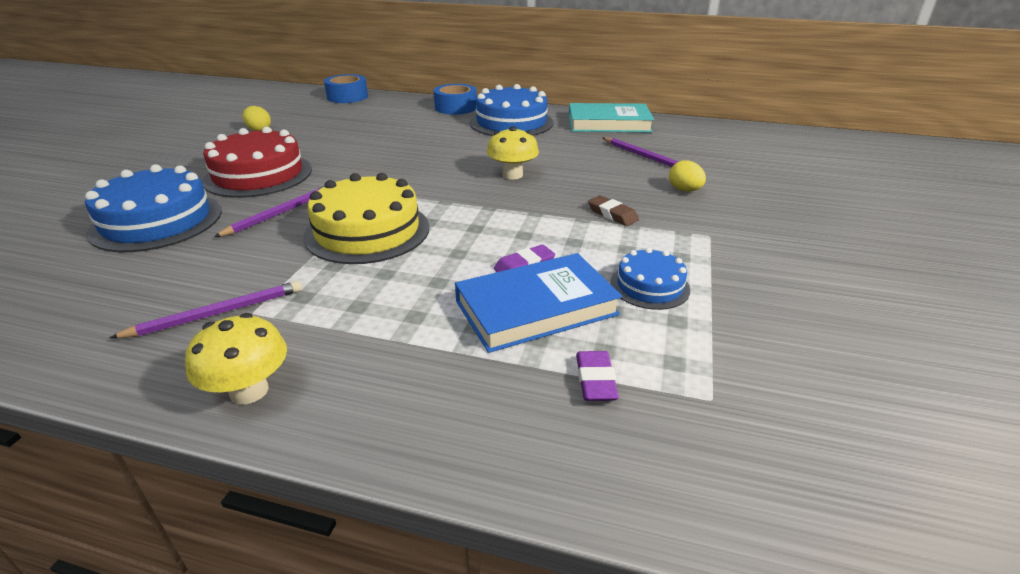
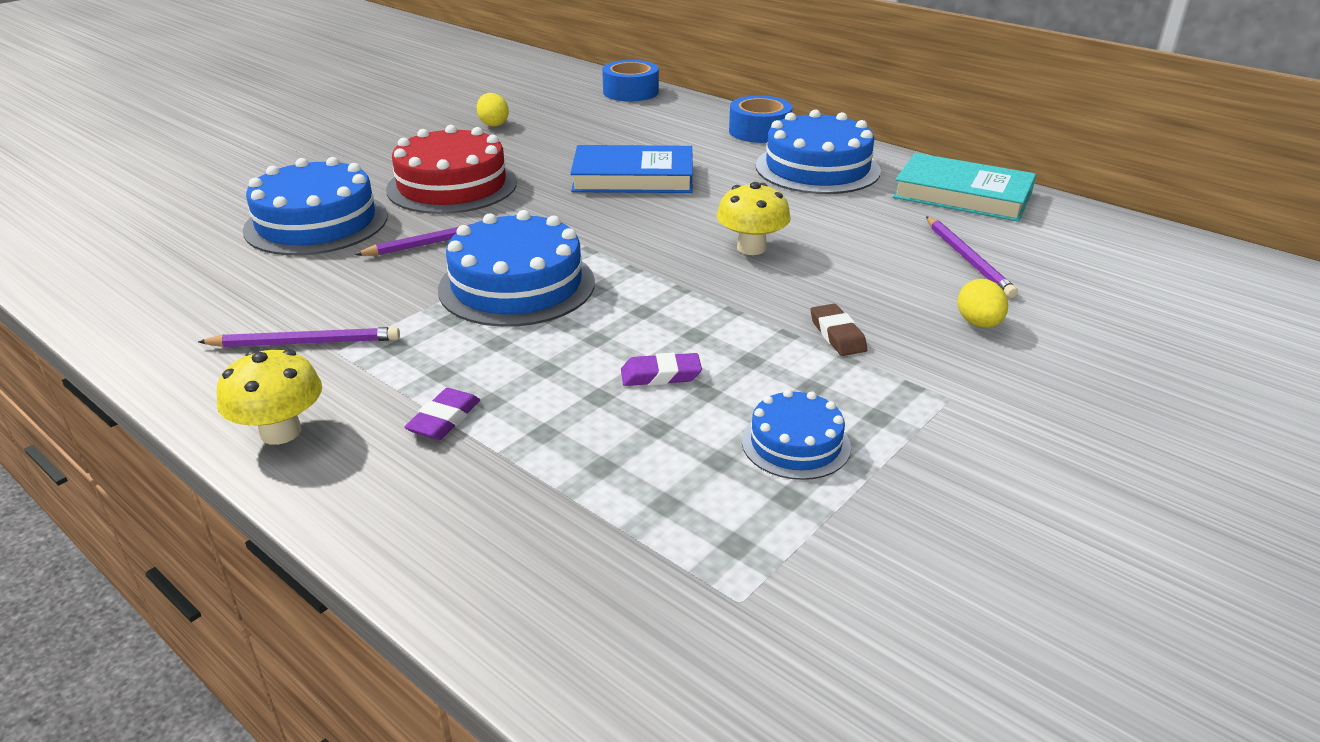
camera: 25 degrees right, 0 degrees up
(367, 231) = (517, 285): yellow cake -> blue cake
(536, 308) = (630, 430): blue book -> blue book (633, 177)
(595, 380) = (624, 534): purple eraser -> purple eraser (444, 419)

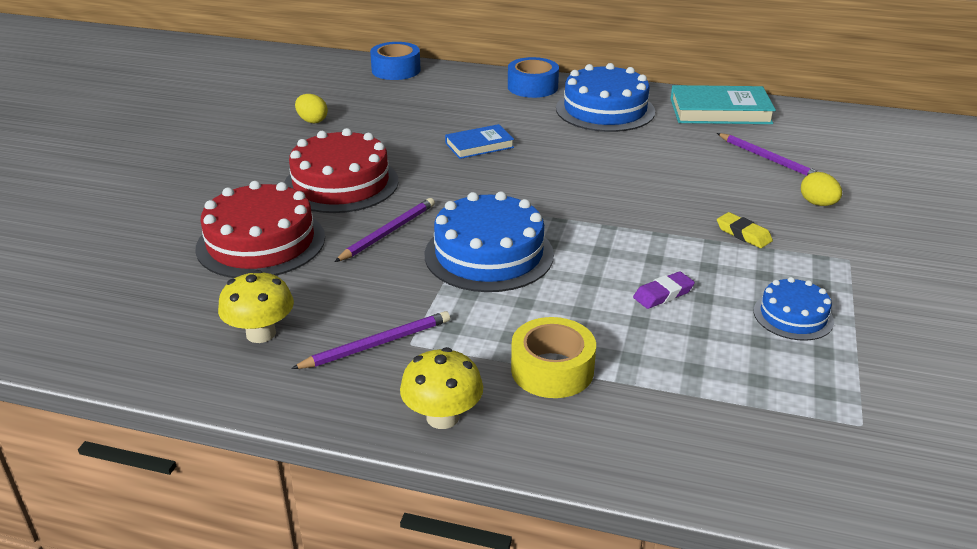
camera: 25 degrees left, 0 degrees up
(316, 223) = (261, 242): blue cake -> red cake
(444, 419) = (552, 370): purple eraser -> yellow tape
(633, 177) = (479, 145): blue book -> blue book, size x0.60
(751, 248) = (624, 183): yellow mushroom -> yellow mushroom (261, 333)
(837, 335) = (743, 234): brown eraser -> yellow eraser

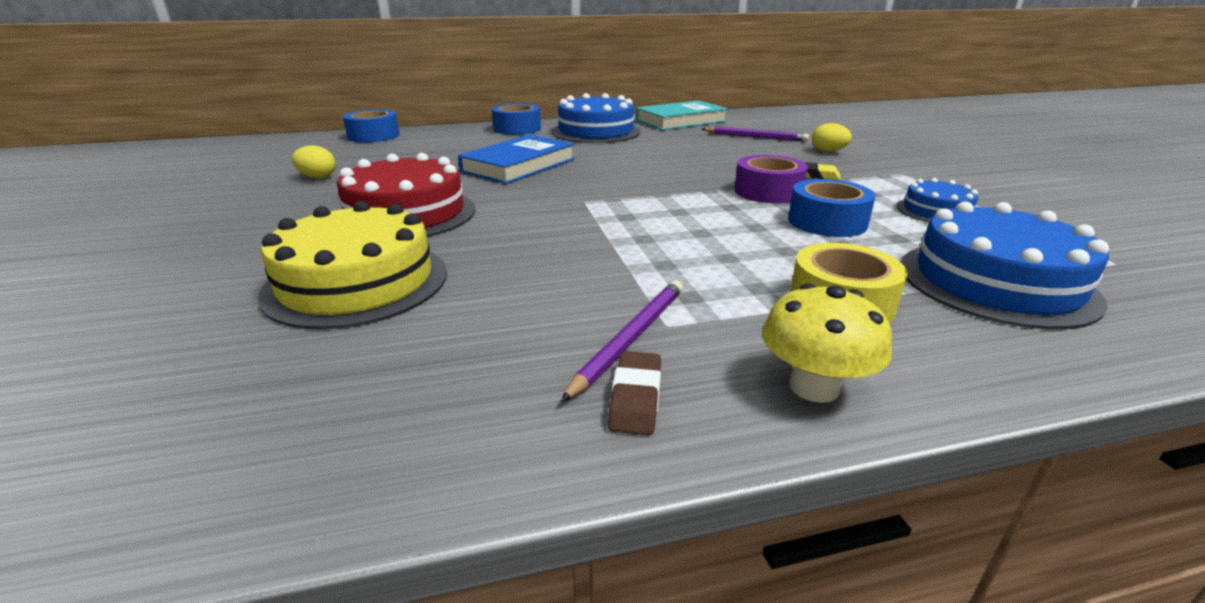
camera: 30 degrees left, 5 degrees down
(261, 242) = (357, 282): red cake -> yellow cake
(261, 333) = (461, 376): yellow mushroom -> none
(336, 382) = (636, 398): none -> brown eraser
(388, 232) = (509, 239): purple pencil -> none
(479, 145) = (519, 165): blue book -> blue book, size x1.67
(489, 254) = (637, 231): blue cake -> blue cake (996, 282)
(662, 243) = (768, 192): none -> purple tape
(663, 294) = (827, 222): purple eraser -> blue tape

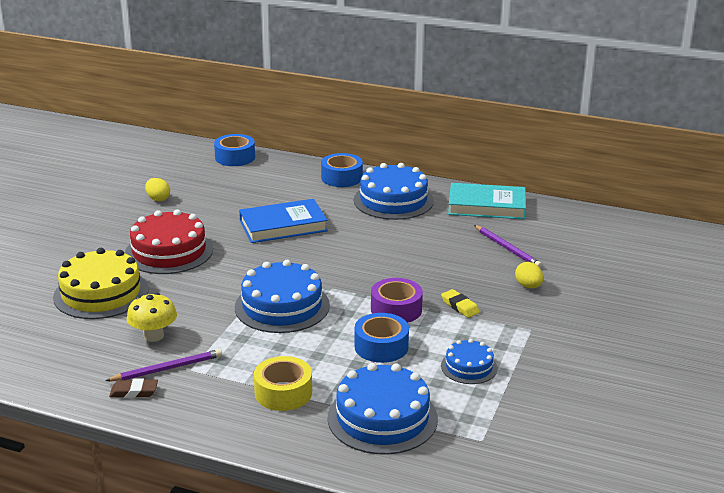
camera: 35 degrees right, 0 degrees up
(636, 398) = (134, 392): brown eraser -> brown eraser turned 45 degrees clockwise
(649, 221) = (282, 306): none -> blue cake
(814, 387) = (200, 417): yellow mushroom -> yellow mushroom (153, 336)

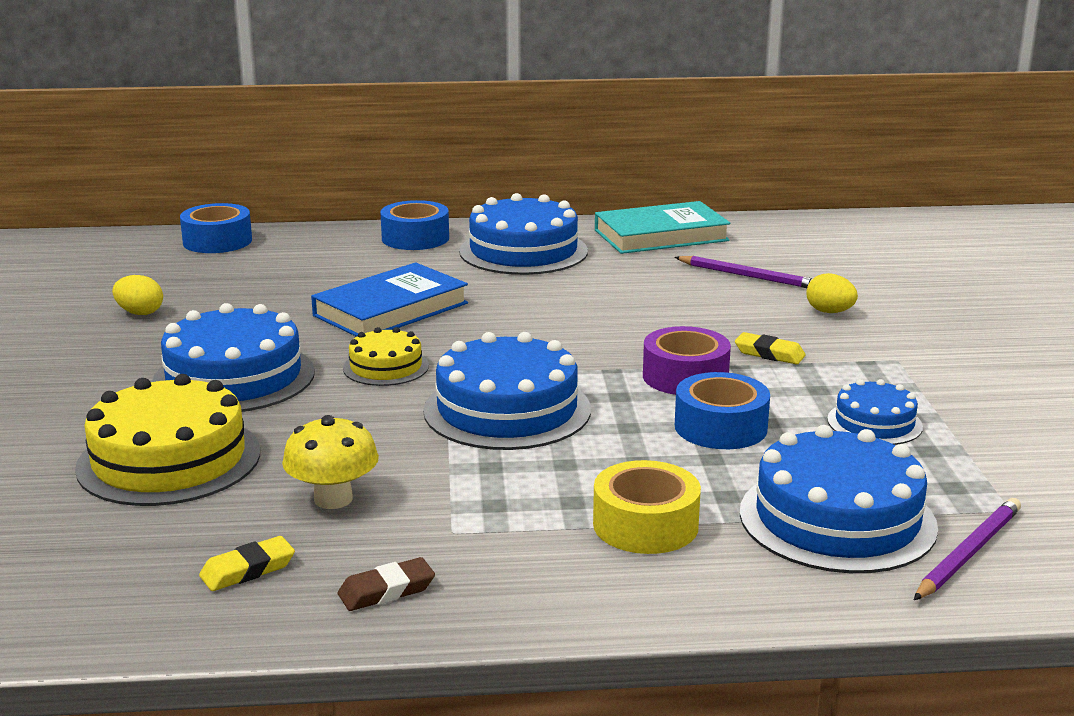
camera: 25 degrees left, 5 degrees down
(86, 363) = (248, 570): none -> yellow eraser
(167, 368) = (410, 540): purple pencil -> purple pencil (968, 553)
(169, 251) = (234, 377): red cake -> blue cake
(247, 263) = (386, 367): none -> yellow cake

